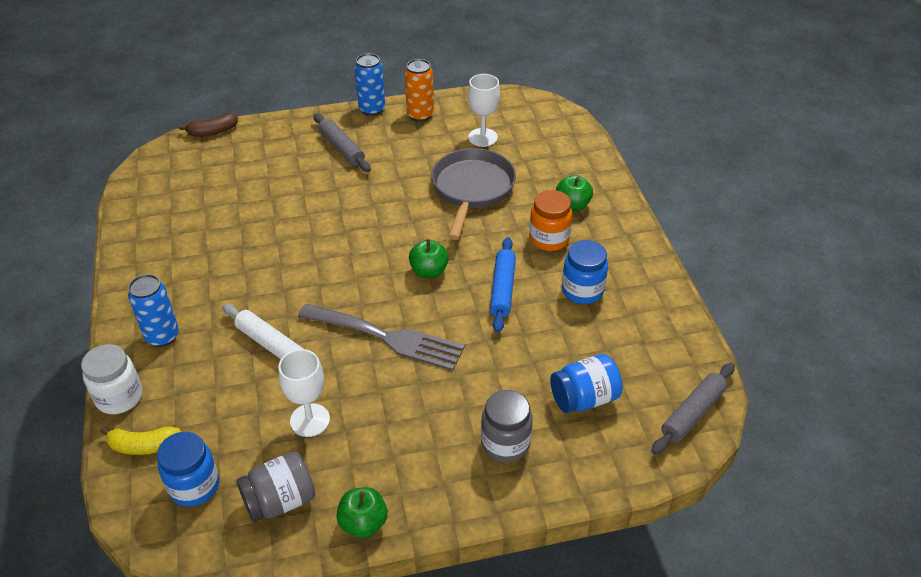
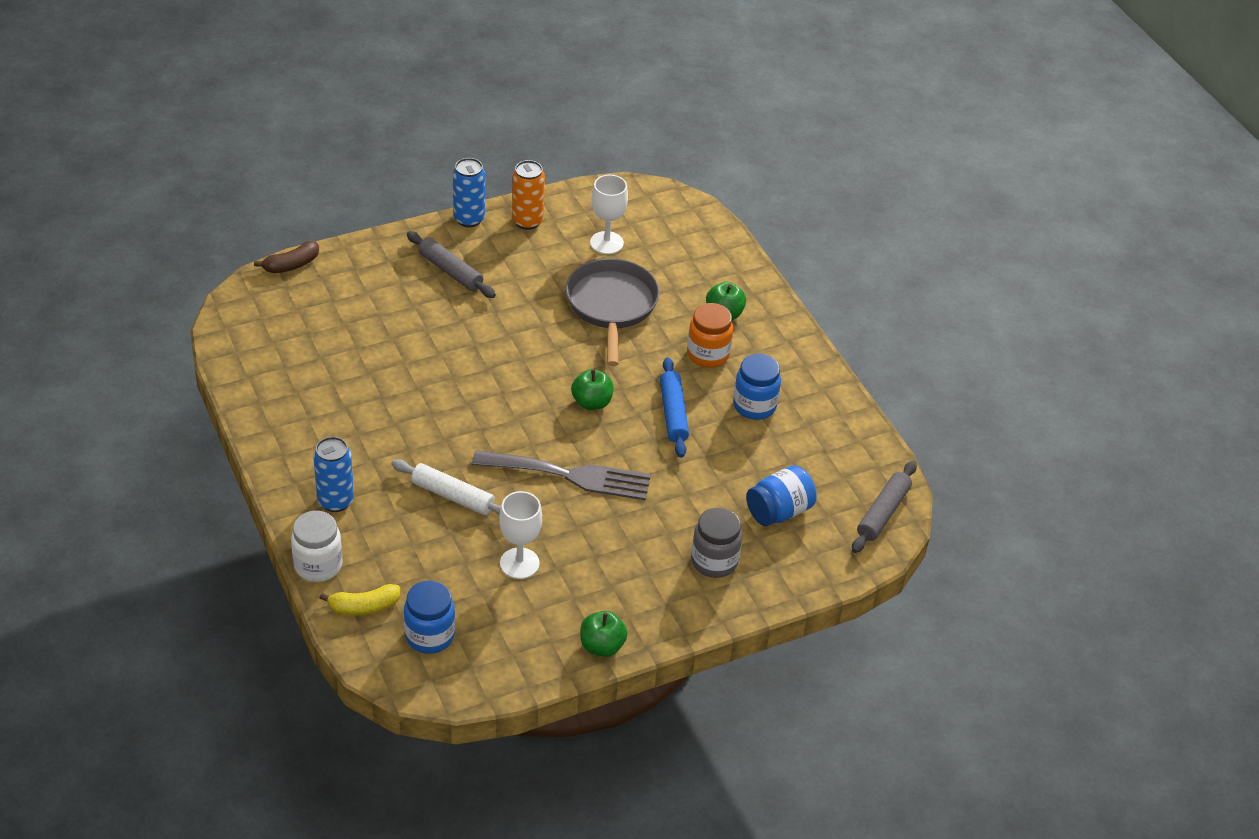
camera: 15 degrees left, 0 degrees up
(280, 501) = (517, 637): grey jar -> none

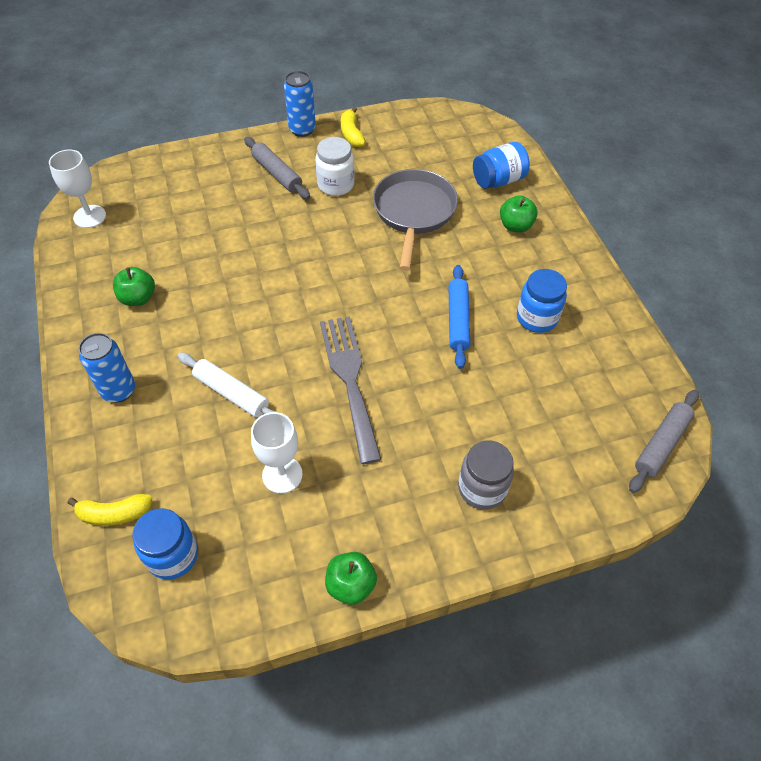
camera: 10 degrees right, 10 degrees up
(291, 265) = (142, 161): brown banana -> none
(318, 565) = (82, 461): white jar -> white jar (336, 185)
(527, 221) = (351, 134): orange can -> yellow banana
(570, 475) = (349, 379): grey fork -> grey fork turned 120 degrees counterclockwise
(592, 402) = (382, 304): green apple -> green apple (138, 298)
(606, 243) = (417, 156): white goblet -> white goblet (90, 216)
(708, 354) = (497, 263): orange jar -> none
(779, 511) = (553, 434): blue jar -> blue jar (498, 180)

